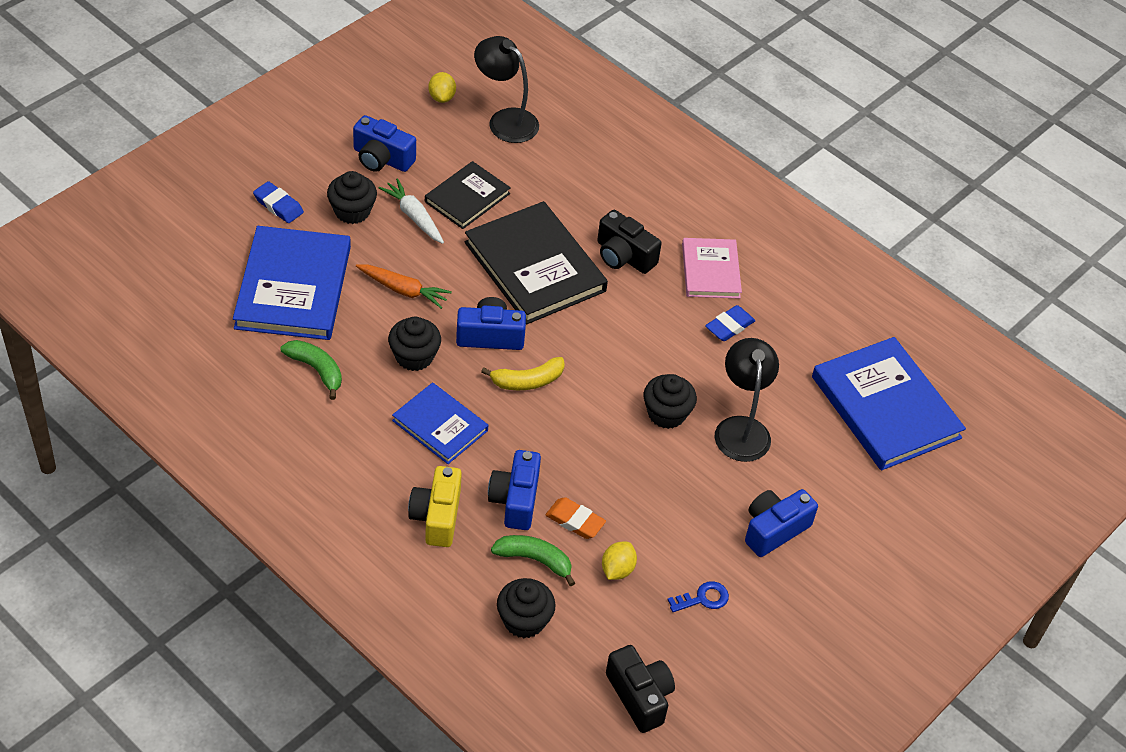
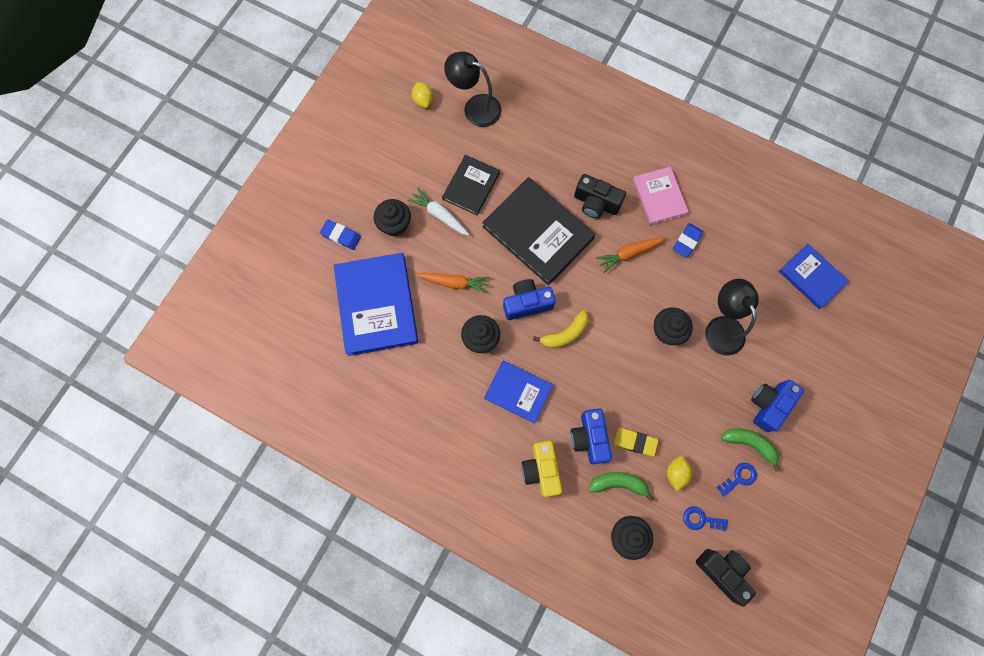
camera: 10 degrees left, 25 degrees up
(316, 370) = (417, 372): green banana -> green banana (749, 444)
(382, 159) = (399, 170): blue camera -> none
(575, 521) = (635, 442): orange eraser -> yellow eraser
(632, 630) = (701, 519): none -> blue key
(647, 319) = (629, 254): none -> orange carrot
(885, 407) = (811, 277): blue book -> blue book, size x0.58

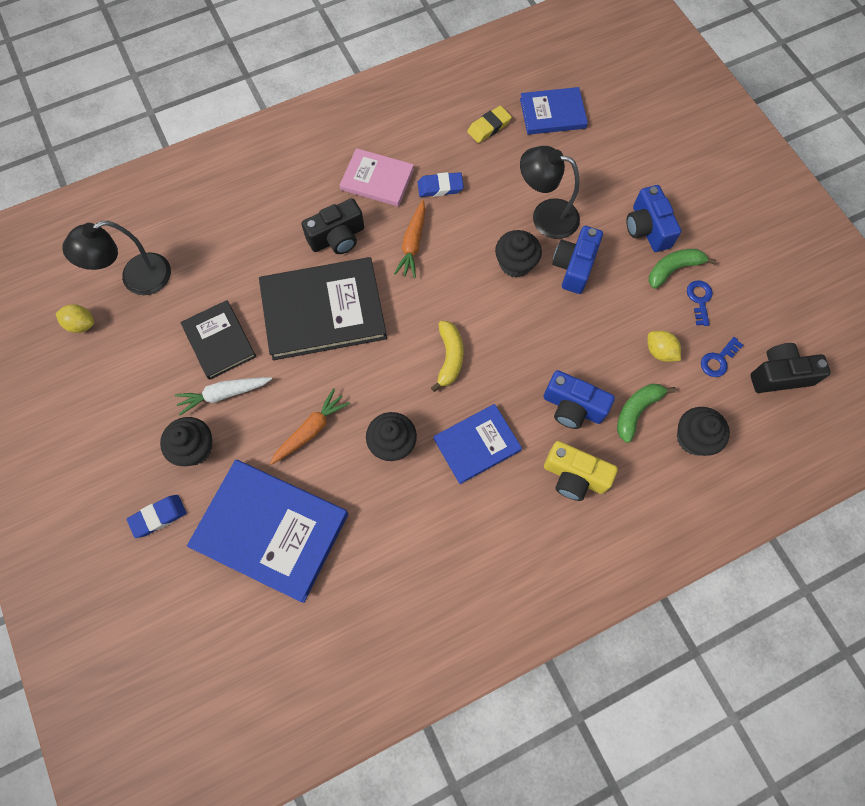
camera: 55 degrees left, 5 degrees down
(527, 303) = (390, 372): blue camera -> blue camera (574, 266)
(635, 442) = (605, 367): yellow eraser -> yellow eraser (489, 127)
(686, 241) = (440, 187): blue eraser -> blue eraser turned 75 degrees counterclockwise

